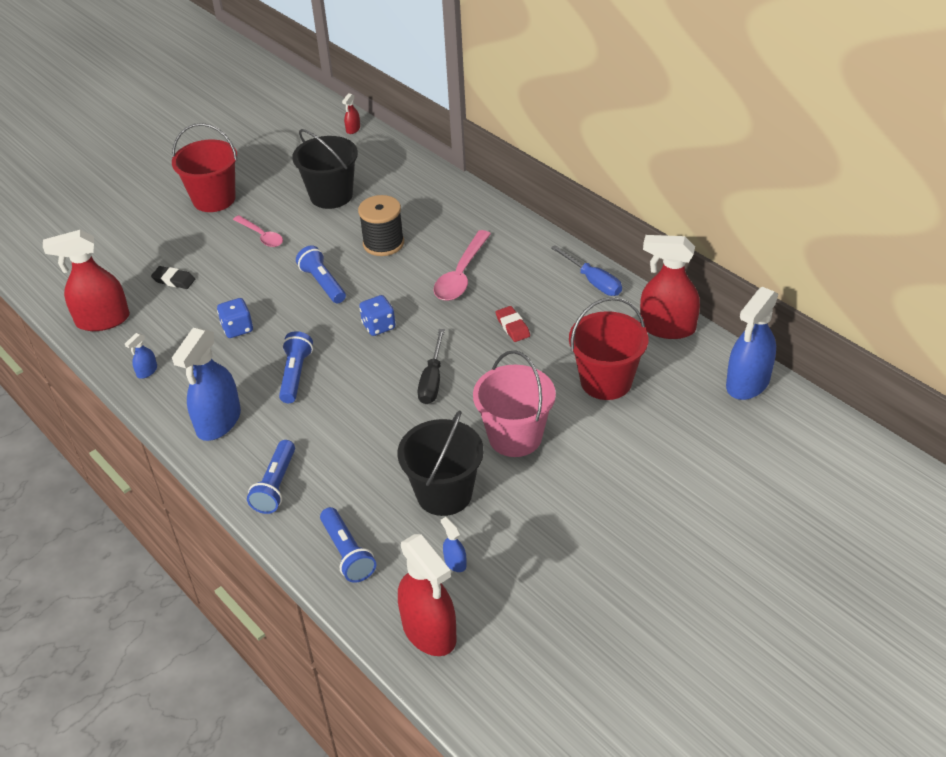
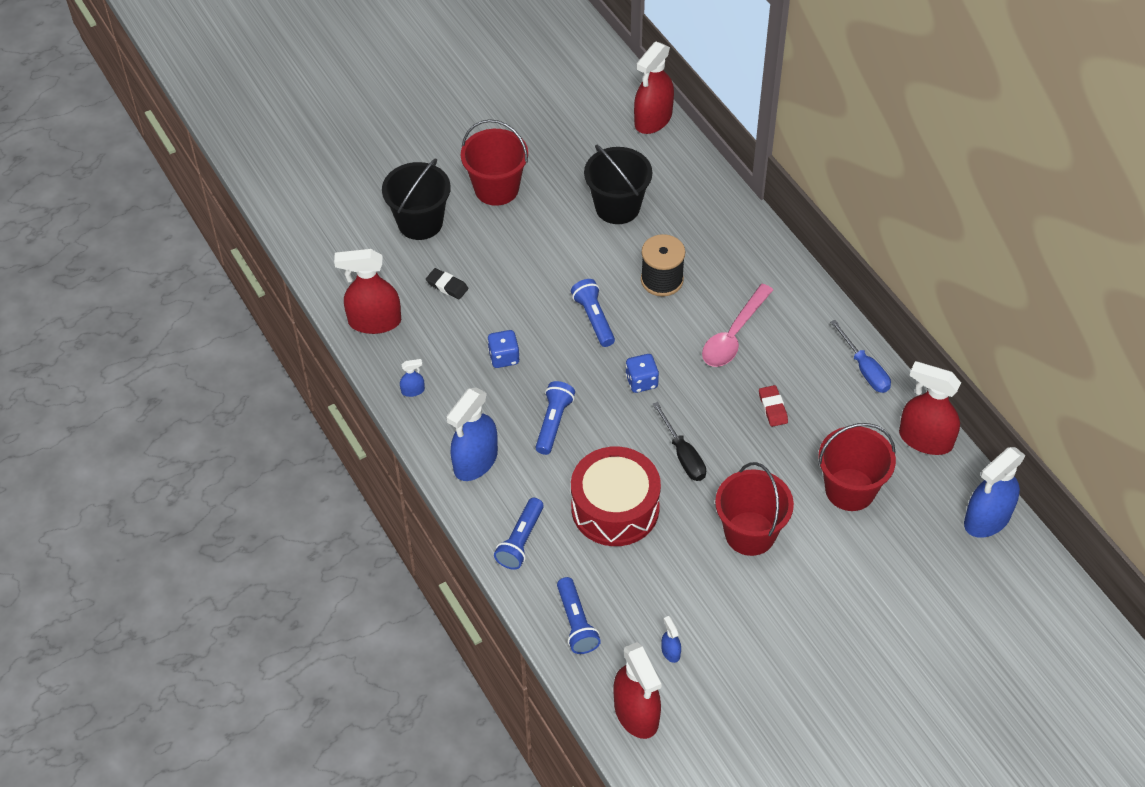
camera: 10 degrees right, 10 degrees up
(147, 371) = (413, 391): blue spray bottle -> blue spray bottle turned 150 degrees counterclockwise
(261, 236) = (539, 246): pink spoon -> none
(353, 129) = (653, 119): red spray bottle -> red spray bottle, size x2.31
(371, 438) = (615, 508): none -> red drum
(432, 380) = (683, 455): black screwdriver -> black screwdriver turned 45 degrees counterclockwise
(444, 494) = (673, 580): black bucket -> black bucket (420, 222)
(515, 437) = (750, 533): pink bucket -> red bucket

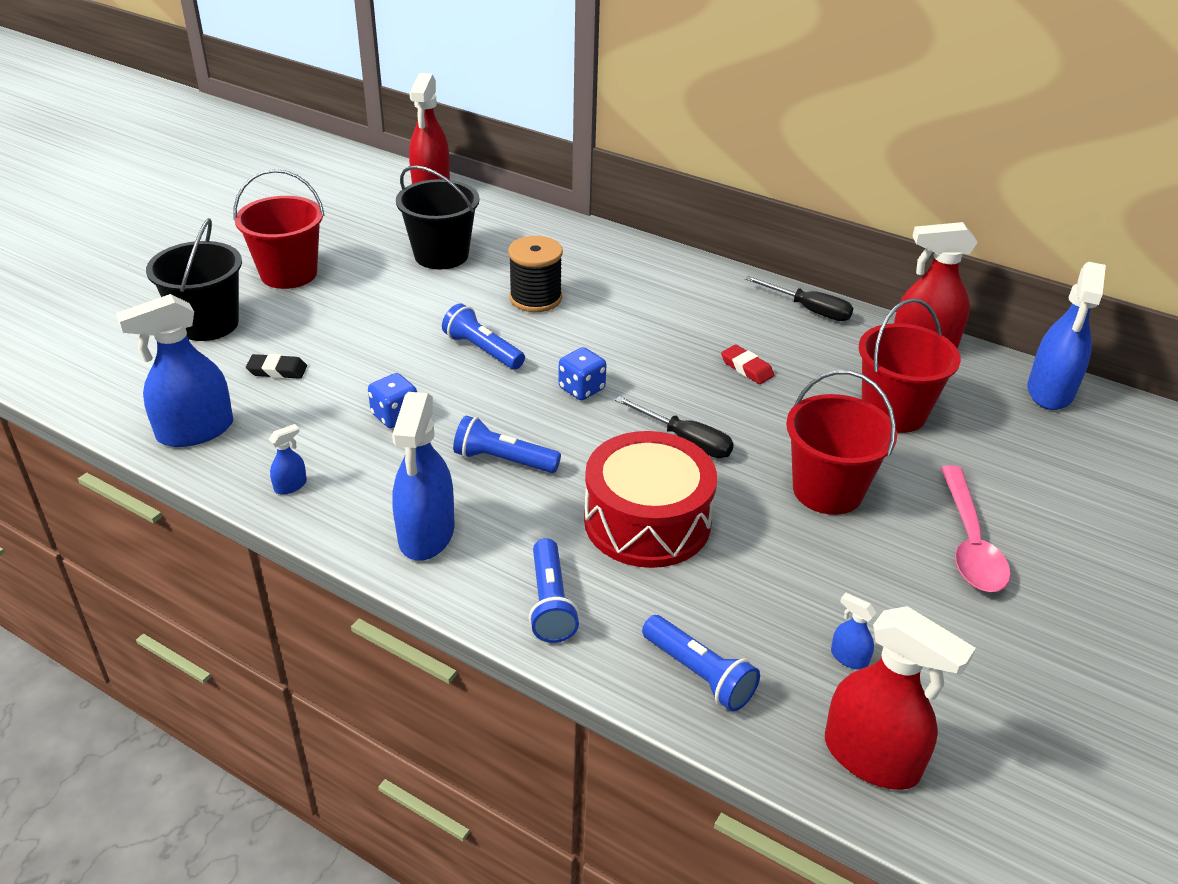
camera: 30 degrees left, 15 degrees down
(374, 321) = (195, 431): red spray bottle -> blue spray bottle
(553, 423) = (503, 460): blue flashlight -> blue flashlight turned 60 degrees counterclockwise
(734, 335) = (651, 320): pink spoon -> pink spoon (969, 542)
(865, 369) = (809, 310): blue screwdriver -> black screwdriver

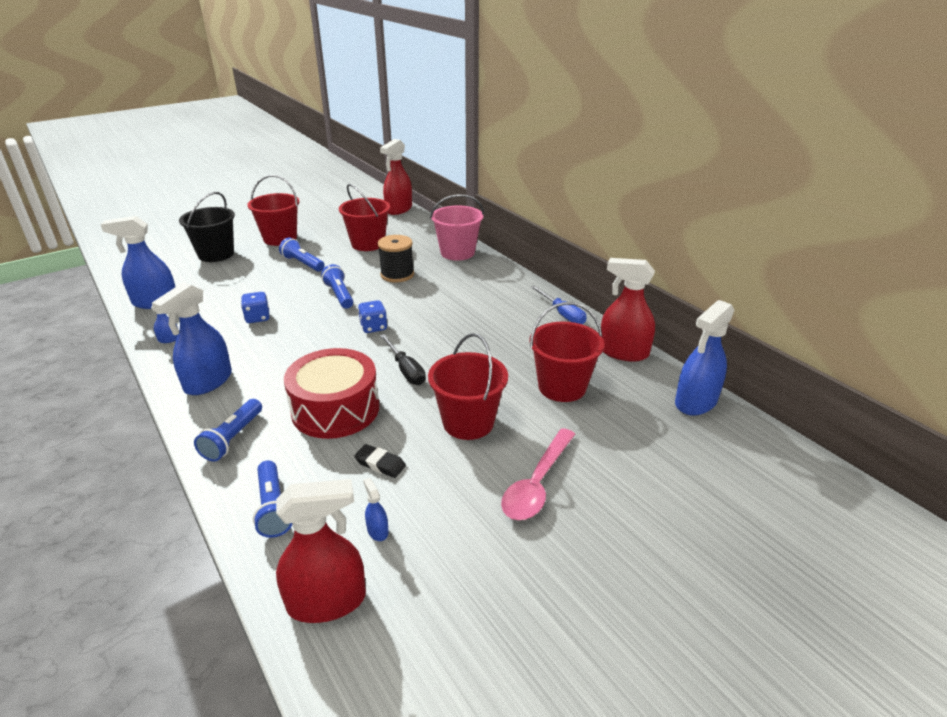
camera: 25 degrees right, 5 degrees down
(277, 370) = (224, 282): black eraser -> black eraser (380, 464)
(441, 255) = (368, 244): black bucket -> red bucket
(503, 460) = (290, 354): blue flashlight -> blue flashlight (303, 263)
(588, 244) = (457, 253): none -> pink bucket
(747, 368) = (487, 338): red eraser -> none
(809, 310) = (562, 314): black screwdriver -> blue screwdriver
(871, 757) = (327, 601): red spray bottle -> red spray bottle turned 75 degrees counterclockwise

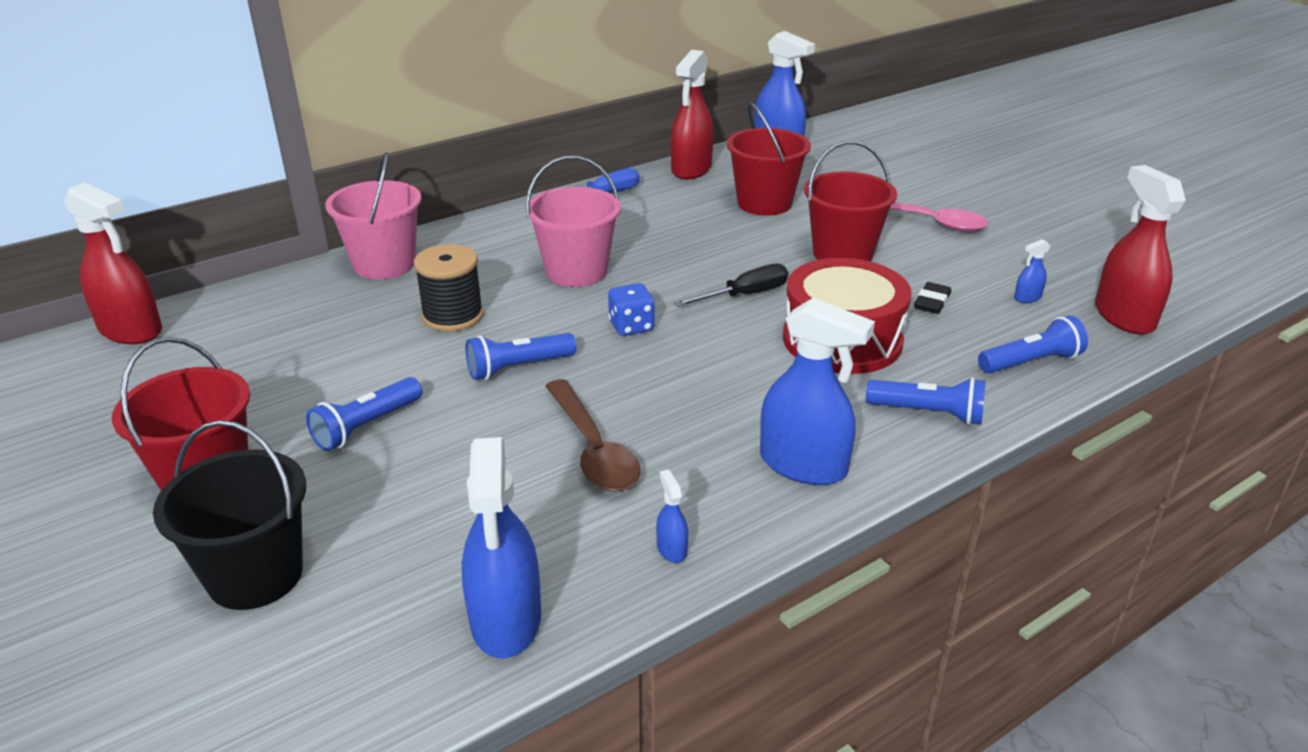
camera: 90 degrees left, 0 degrees up
(258, 318) = (592, 448): blue dice -> brown spoon
(368, 244) = (300, 355): red bucket -> none
(445, 308) = (576, 271): none -> pink bucket

